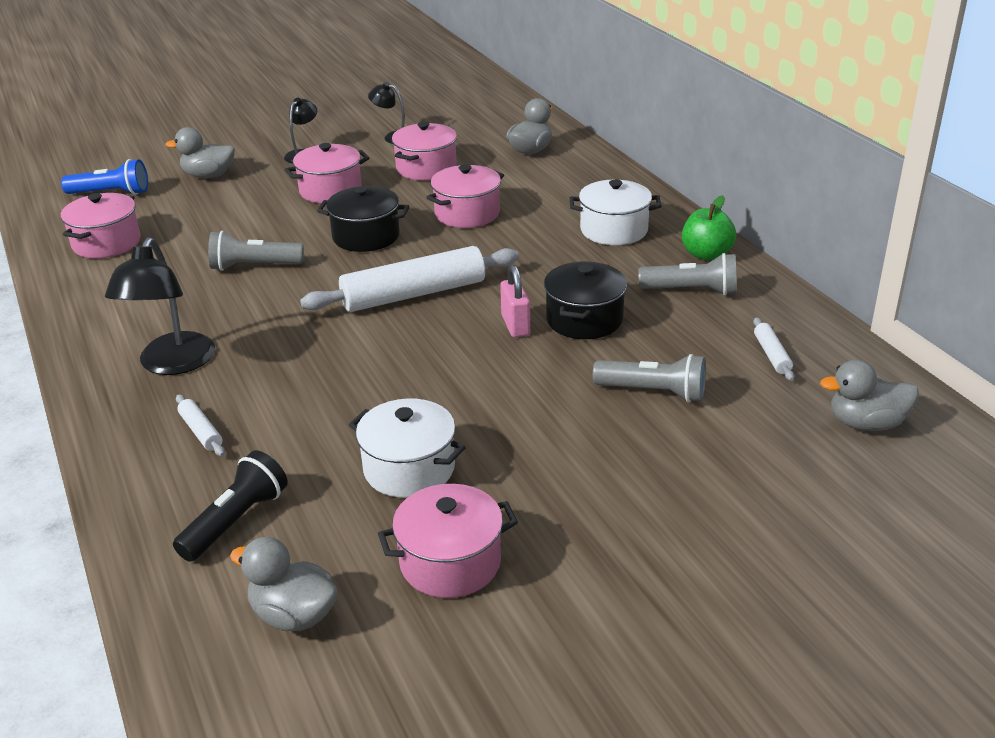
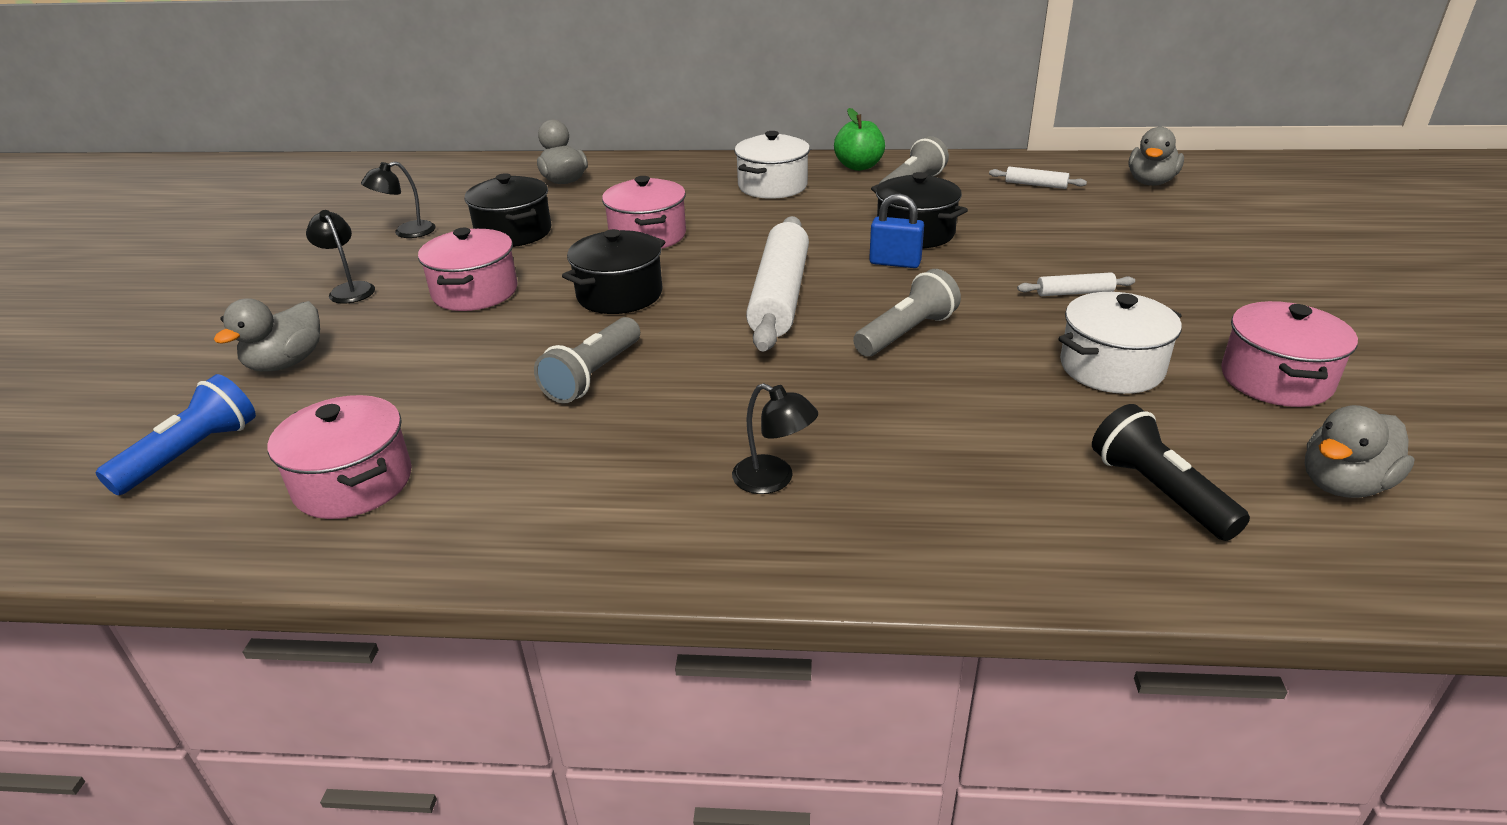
camera: 60 degrees left, 0 degrees up
(172, 364) = (773, 480): black lamp -> black lamp, size x0.56
(201, 431) = (954, 484): white rolling pin -> white rolling pin (1074, 293)
(426, 168) = (514, 232): pink pot -> black pot
(515, 325) = (895, 263): pink padlock -> blue padlock
(654, 392) = (1057, 235): grey flashlight -> grey flashlight (906, 333)

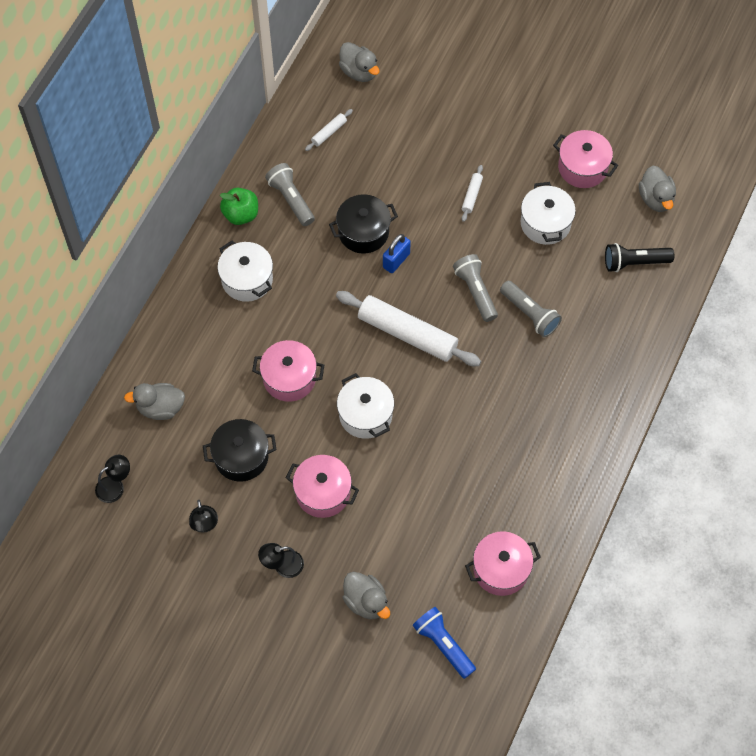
camera: 70 degrees left, 30 degrees up
(593, 376) = (451, 449): grey flashlight -> grey flashlight (530, 314)
(619, 295) = (365, 415): black pot -> white pot
(773, 480) = (570, 397): black lamp -> black lamp (115, 486)

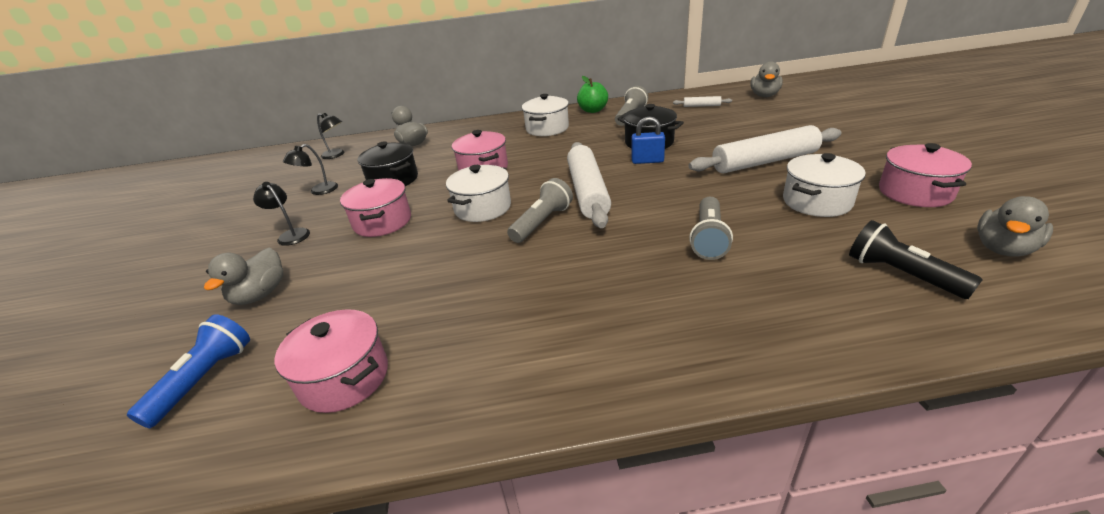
camera: 60 degrees right, 30 degrees down
(471, 195) = (764, 161): white rolling pin -> white rolling pin, size x2.30
(475, 291) = (680, 201): grey flashlight -> grey flashlight (542, 222)

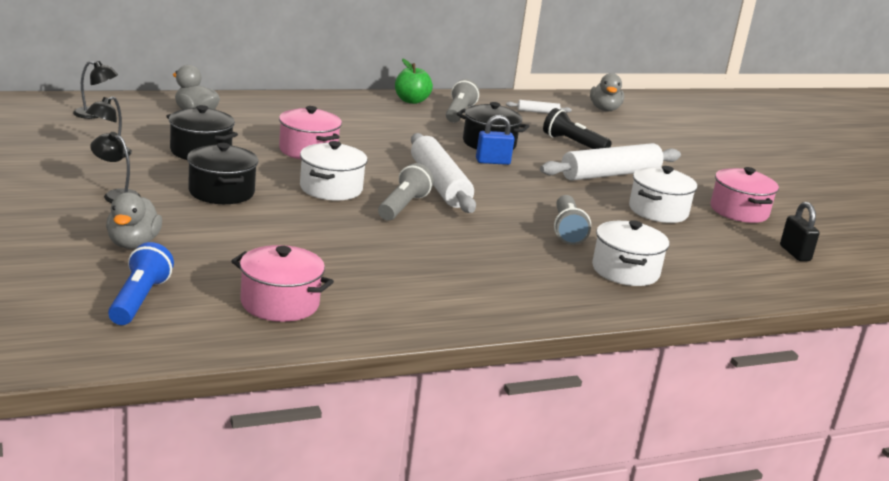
camera: 20 degrees left, 10 degrees down
(382, 222) = (221, 192): pink pot -> black pot
(547, 128) = (363, 115): white pot -> white pot (625, 271)
(901, 274) = (720, 264): black flashlight -> black flashlight (573, 143)
(1003, 249) = (795, 253): grey duck -> black padlock

